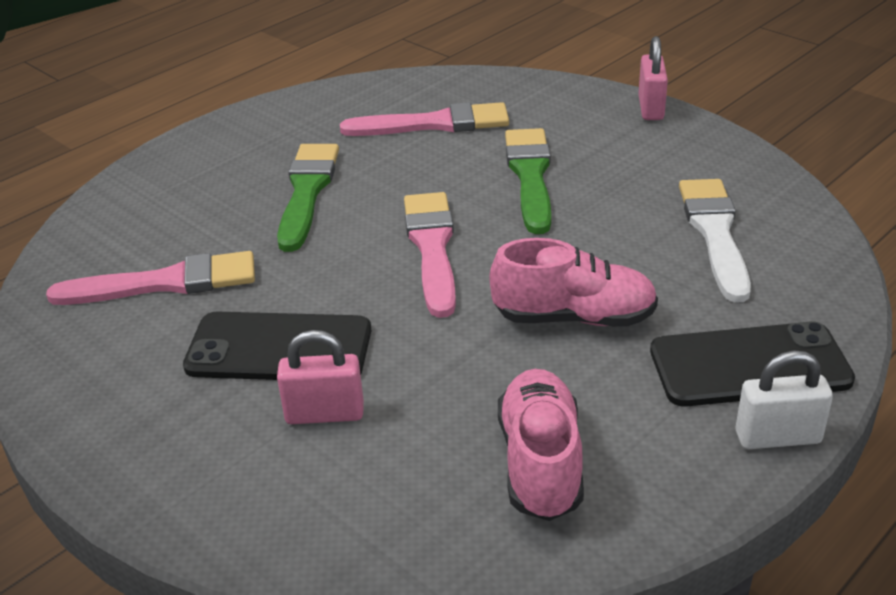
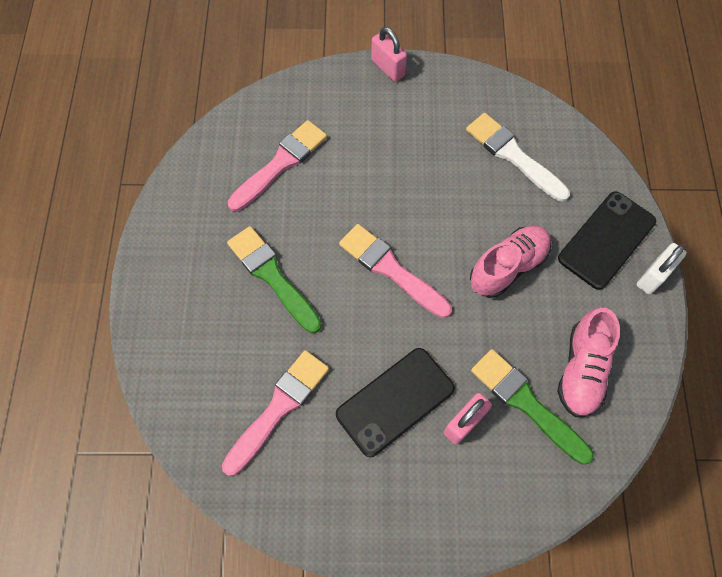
camera: 45 degrees left, 30 degrees up
(530, 176) = (382, 173): green brush -> green brush (526, 403)
(540, 463) = (581, 370): pink shoe -> pink shoe turned 120 degrees counterclockwise

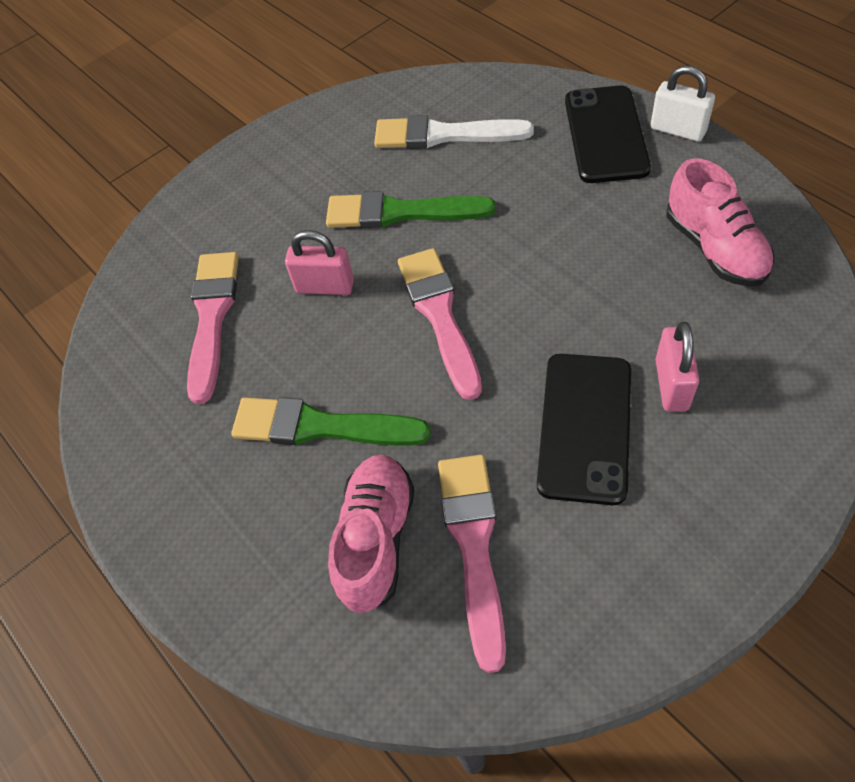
camera: 35 degrees left, 10 degrees down
(388, 68) = (237, 155): pink padlock -> pink padlock (325, 287)
(391, 269) = (440, 316): pink brush -> pink brush turned 75 degrees clockwise
(508, 267) = (548, 223): pink shoe -> pink shoe (376, 539)
(526, 403) = (703, 317): green brush -> green brush (400, 212)
(653, 276) = (677, 130): white padlock -> white padlock turned 60 degrees counterclockwise

